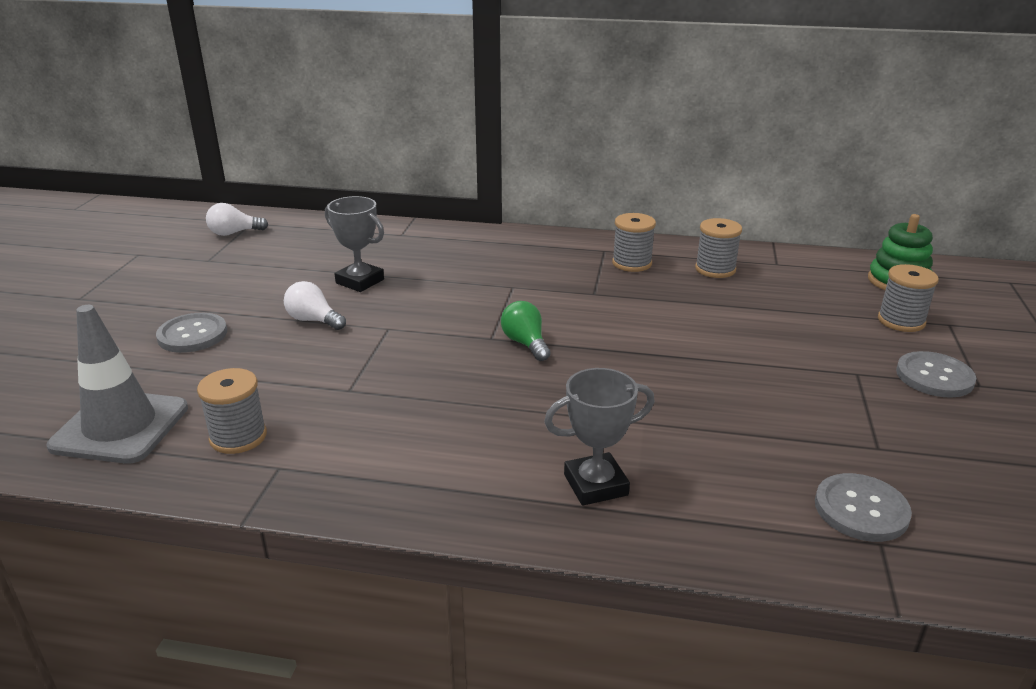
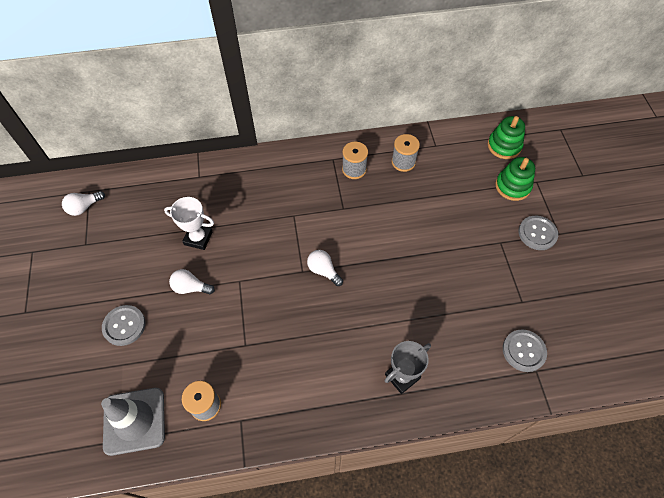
camera: 20 degrees left, 30 degrees up
(360, 281) = (198, 238): grey trophy -> white trophy
(525, 343) = (323, 271): green light bulb -> white light bulb
(901, 321) = (512, 186): grey spool -> green stacking toy

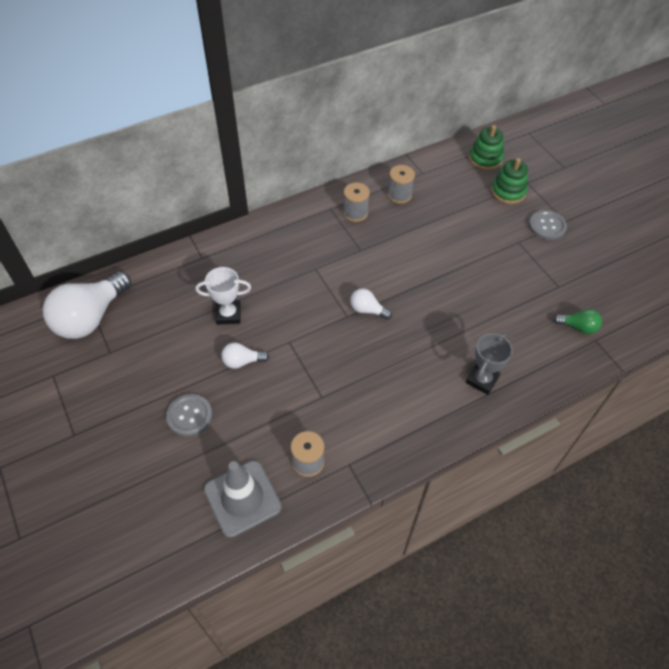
camera: 20 degrees left, 5 degrees down
(84, 207) = (91, 317): white light bulb -> white light bulb, size x2.14
(523, 351) = (578, 327): grey button -> green light bulb

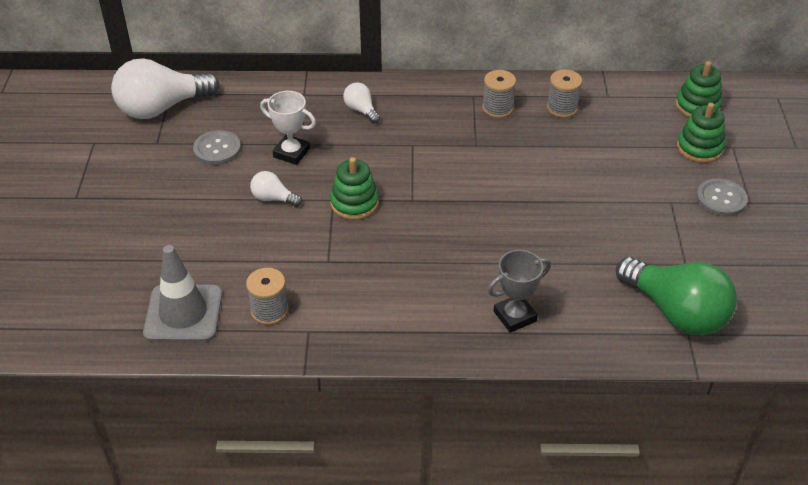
camera: 30 degrees right, 10 degrees down
(189, 416) = (188, 224): grey button -> grey button (217, 149)
(307, 338) = (354, 203): none -> green stacking toy
(367, 310) = (438, 202): white light bulb -> white light bulb (361, 110)
(578, 327) = (676, 312): green light bulb -> green light bulb, size x2.14

